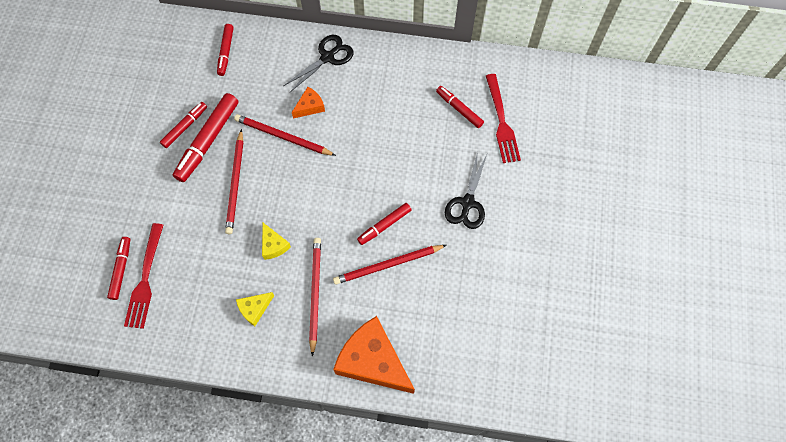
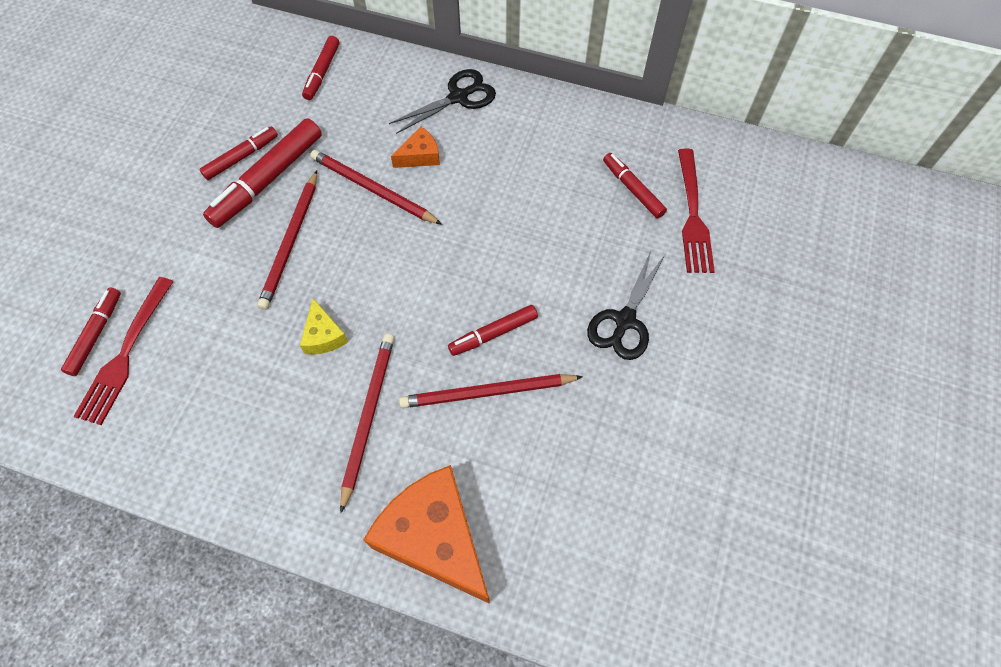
camera: 10 degrees right, 5 degrees down
(254, 309) = (272, 424): yellow cheese -> none

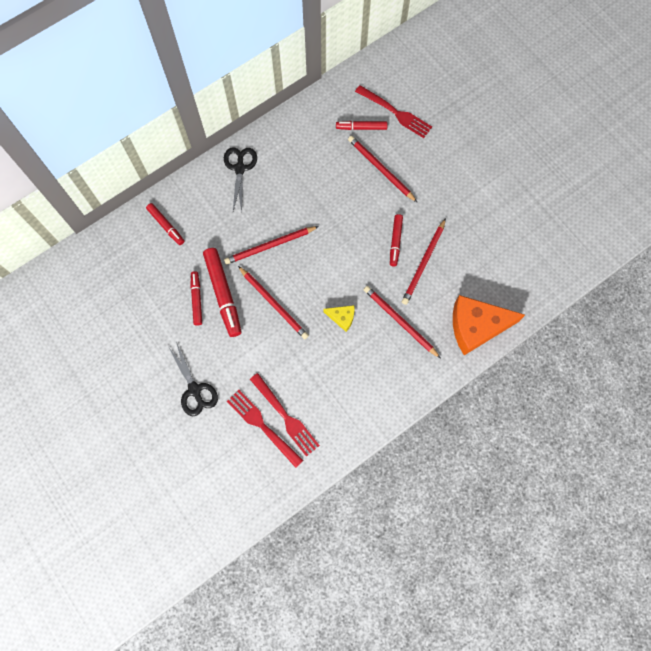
camera: 55 degrees left, 10 degrees up
(96, 334) = (262, 426): red marker -> red fork
(420, 156) = (265, 211): orange cheese -> none
(591, 248) = (380, 169): none -> red pencil
(624, 321) = (429, 182): black scissors -> black scissors (194, 390)

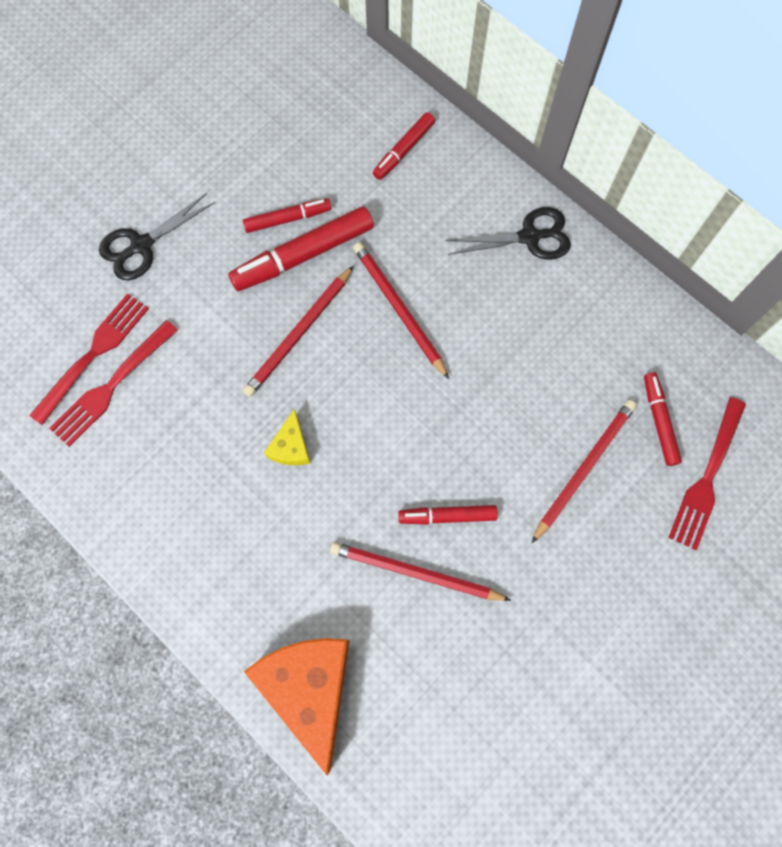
camera: 80 degrees right, 0 degrees up
(400, 321) = (298, 546): red pencil -> none

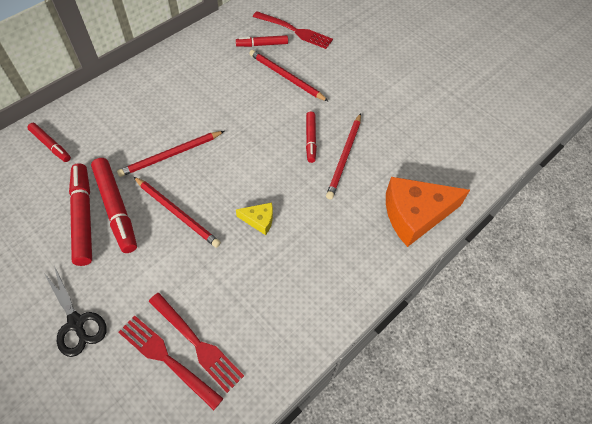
camera: 90 degrees left, 15 degrees down
(287, 219) = (83, 217): red marker -> red marker, size x1.70
(529, 237) = (136, 87): black scissors -> none

